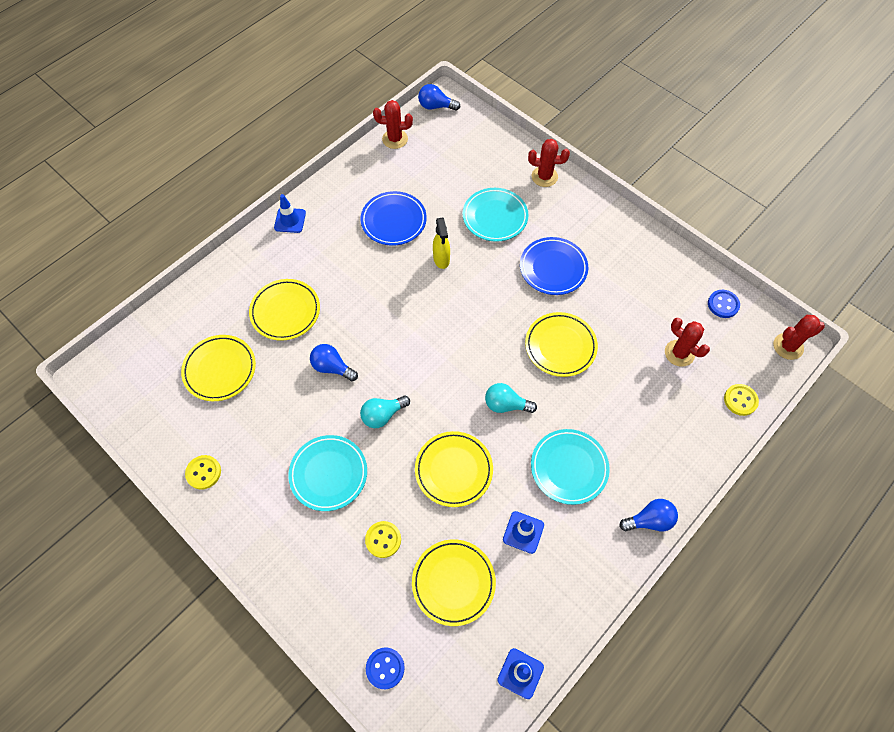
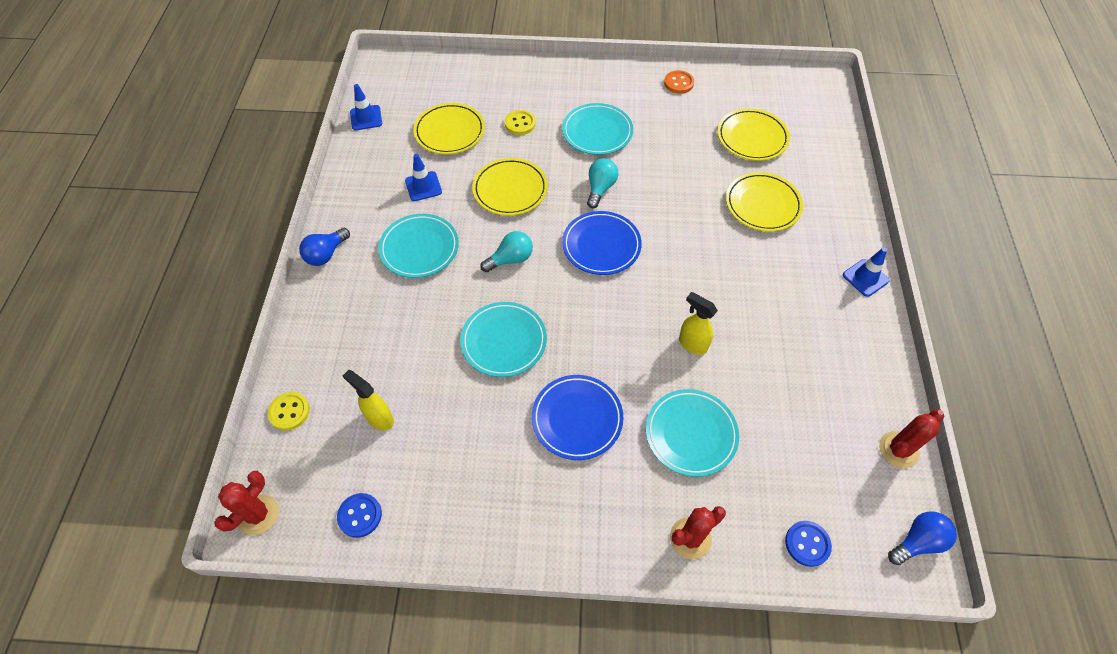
camera: 140 degrees right, 5 degrees down
(203, 472) = (678, 83): yellow button -> orange button
(332, 367) = (676, 193): blue light bulb -> none
(385, 668) = (456, 73): blue button -> blue button (807, 544)
(393, 221) = (780, 349): blue plate -> blue plate (601, 245)
(560, 346) = (504, 341): yellow plate -> turquoise plate
(679, 353) = (379, 418): red cactus -> yellow spray bottle

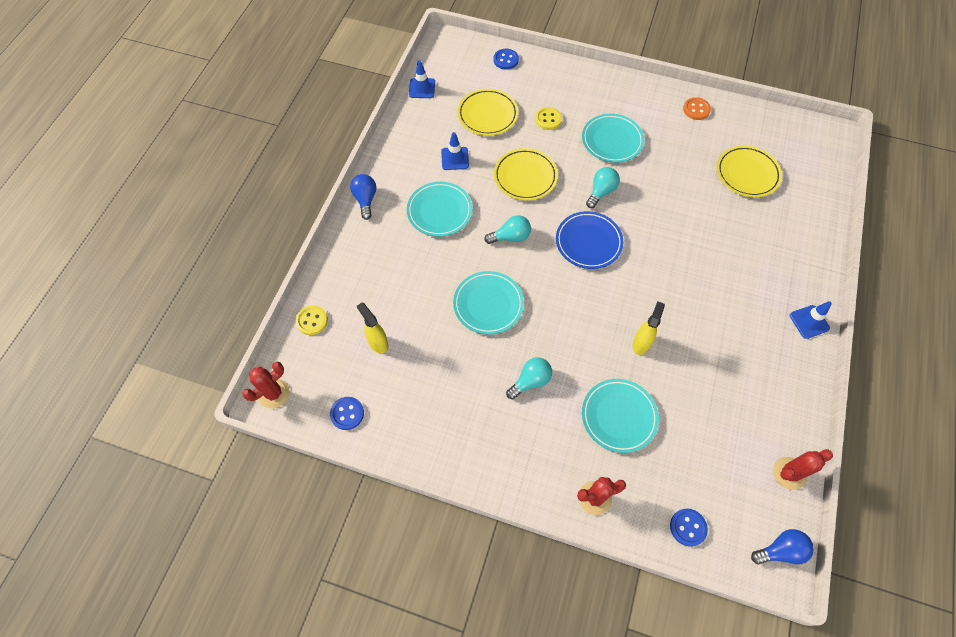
camera: 15 degrees right, 5 degrees up
(326, 254) = (365, 200): blue light bulb -> blue light bulb turned 120 degrees clockwise
(456, 70) = (506, 60): none -> blue button
(577, 419) = (530, 381): blue plate -> turquoise light bulb
(692, 344) = (641, 343): yellow spray bottle -> yellow spray bottle turned 60 degrees clockwise
(762, 205) = (738, 237): yellow plate -> none

